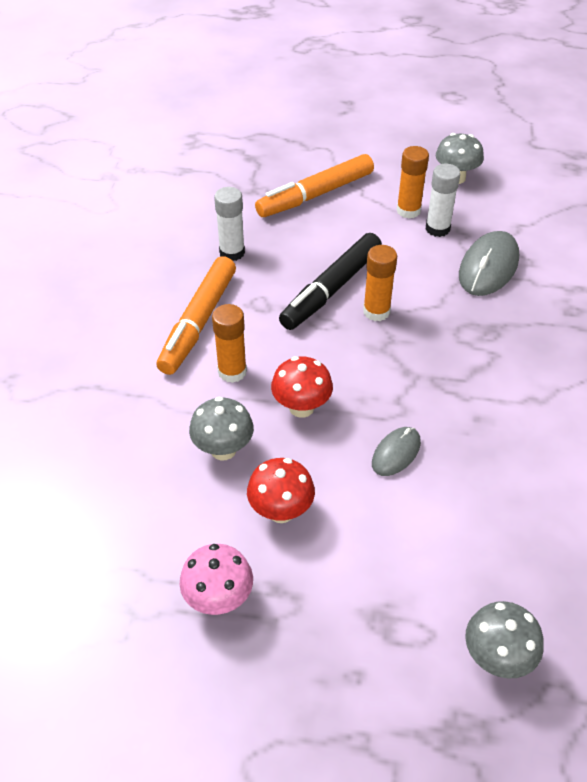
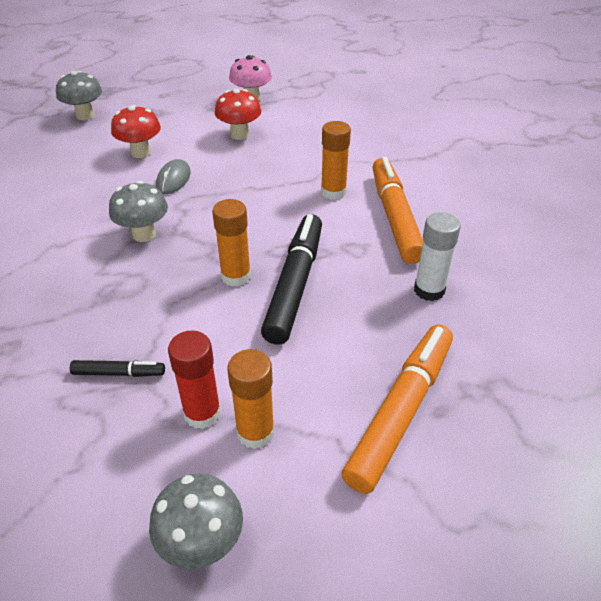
camera: 155 degrees right, 5 degrees down
(223, 449) = (300, 150): grey mushroom -> grey mushroom (144, 234)
(301, 407) = (261, 185): red mushroom -> red mushroom (141, 152)
(437, 229) = (202, 413): white glue stick -> red glue stick
(488, 267) = (119, 373): grey mouse -> black marker

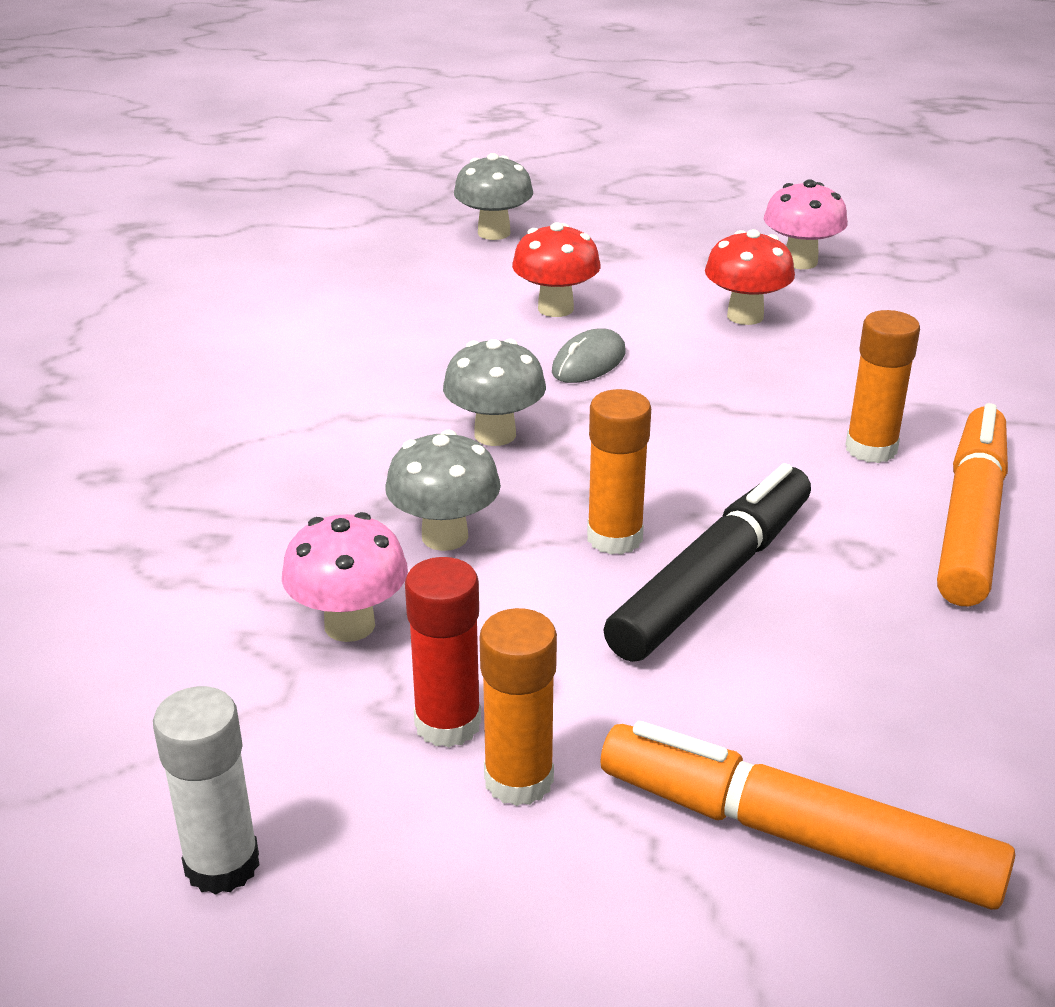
camera: 25 degrees right, 10 degrees down
(119, 373) = (349, 625): black marker -> pink mushroom
(202, 543) = (348, 904): grey mushroom -> grey mushroom (445, 536)
(400, 411) = (795, 835): orange marker -> orange marker turned 120 degrees counterclockwise
(429, 290) = (968, 660): white glue stick -> white glue stick (222, 864)

